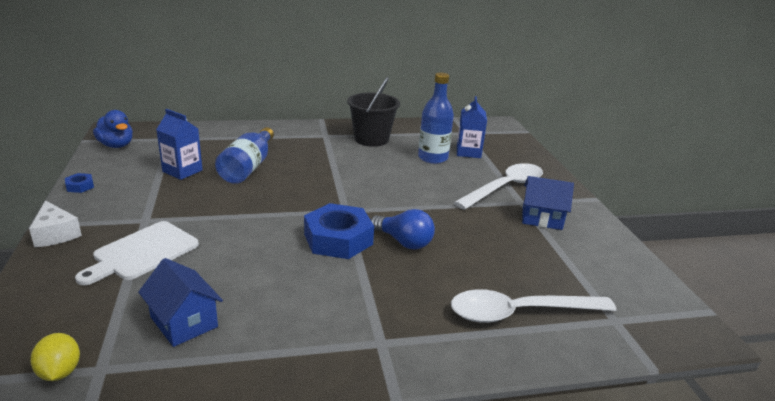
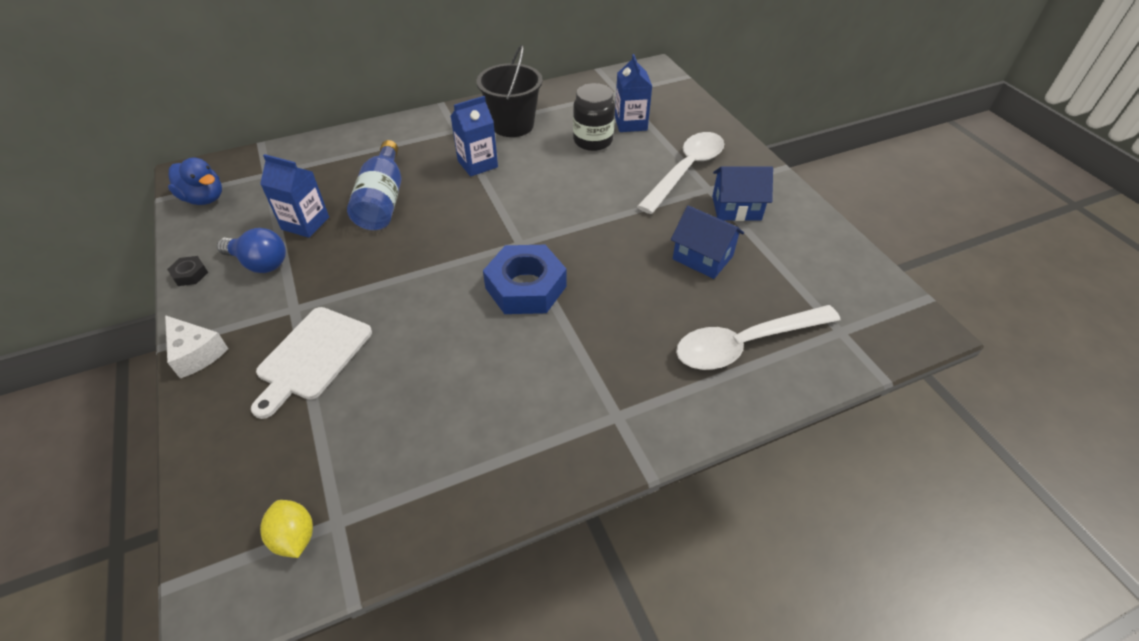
camera: 10 degrees left, 20 degrees up
(80, 186) = (190, 274): blue nut -> black nut
(184, 322) = (400, 440): blue house -> blue house (702, 257)
(333, 157) = (477, 164): none -> blue carton
(403, 242) = (598, 275): blue light bulb -> blue light bulb (259, 263)
(432, 158) = (593, 141): blue bottle -> black jar

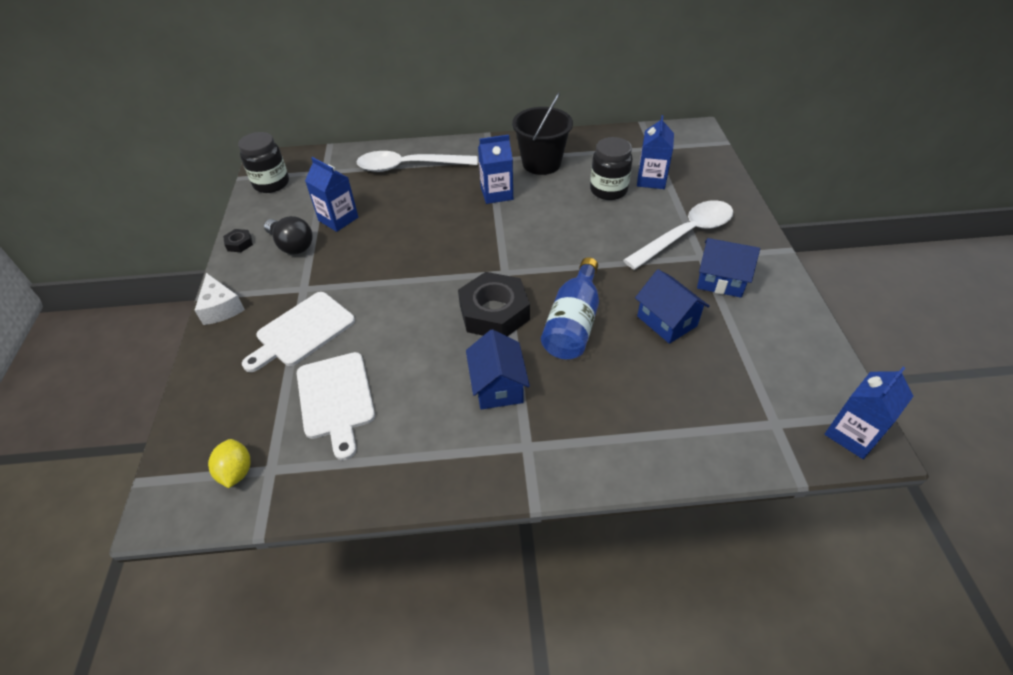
camera: 20 degrees right, 0 degrees up
(204, 198) = (271, 183): blue duck -> black jar
(259, 263) = (292, 245): blue light bulb -> black light bulb
(382, 201) = (405, 212): blue bottle -> blue bottle (572, 324)
(384, 422) = (336, 399): none -> white cutting board
(526, 287) = (494, 312): blue nut -> black nut
(561, 362) = (498, 386): none -> blue house
(744, 344) = (673, 412): white spoon -> white spoon (408, 166)
(909, 324) = (852, 434): none -> blue carton

